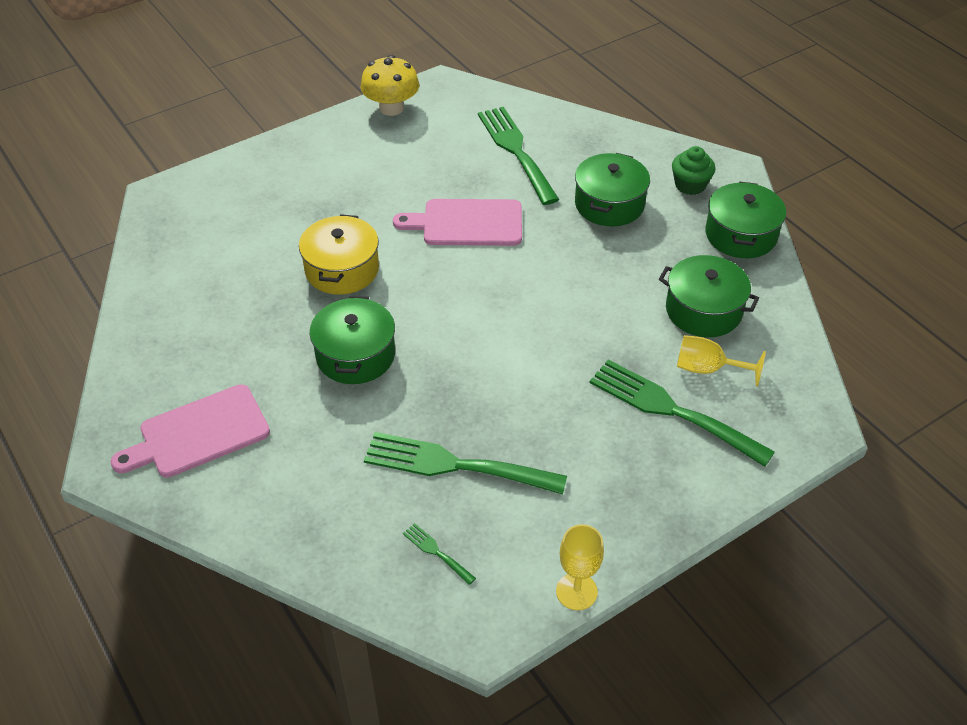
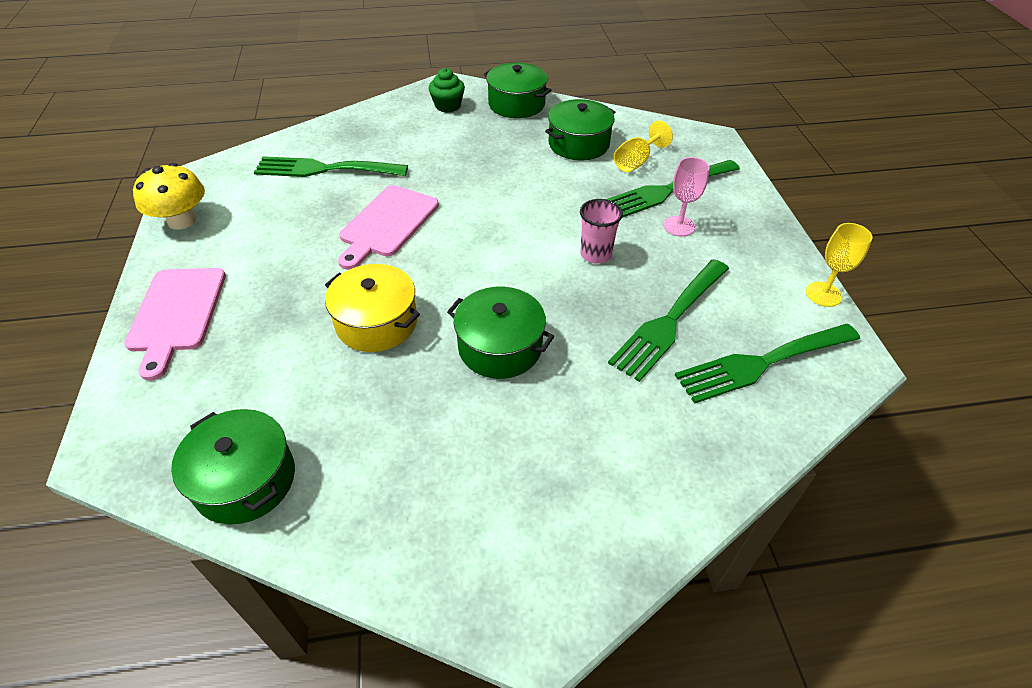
camera: 65 degrees left, 0 degrees up
(199, 433) = (534, 512): pink cutting board -> pink cutting board (176, 314)
(436, 552) = (761, 363): green fork -> green fork, size x2.38
(519, 382) = (595, 254): none -> pink cup
(609, 204) = (434, 146): green pot -> green pot (245, 480)
(612, 437) = (679, 226): none -> pink goblet

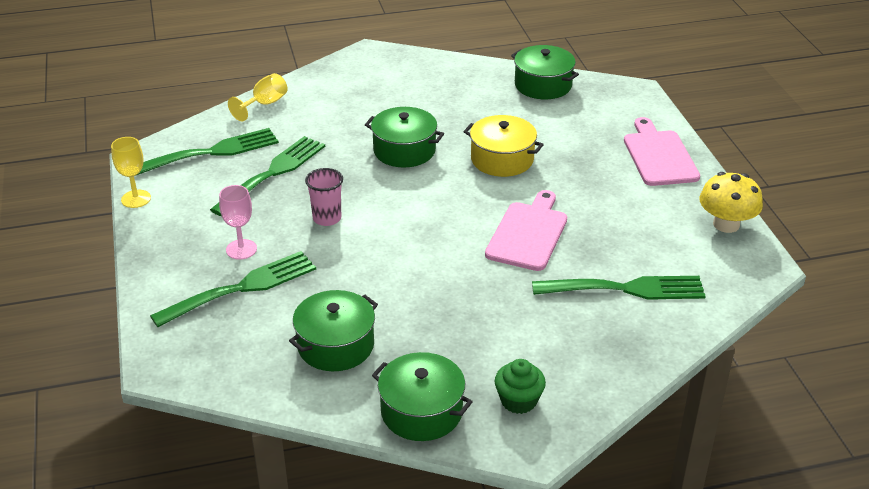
camera: 175 degrees right, 10 degrees down
(636, 162) = (268, 323): yellow goblet -> yellow goblet (264, 104)

